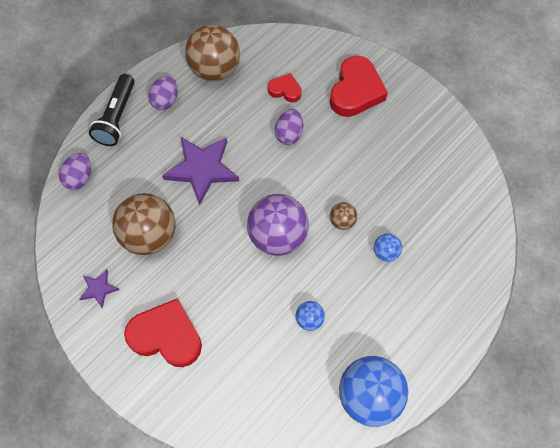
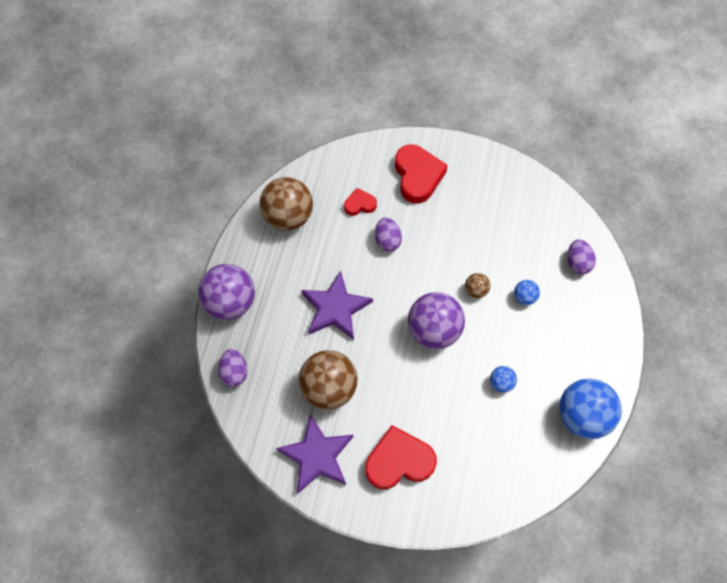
camera: 30 degrees left, 0 degrees up
(99, 289) = (317, 455): purple star -> purple star, size x2.08
(117, 117) = (231, 302): black flashlight -> purple ball
(165, 100) = (264, 265): purple egg -> purple egg (577, 262)

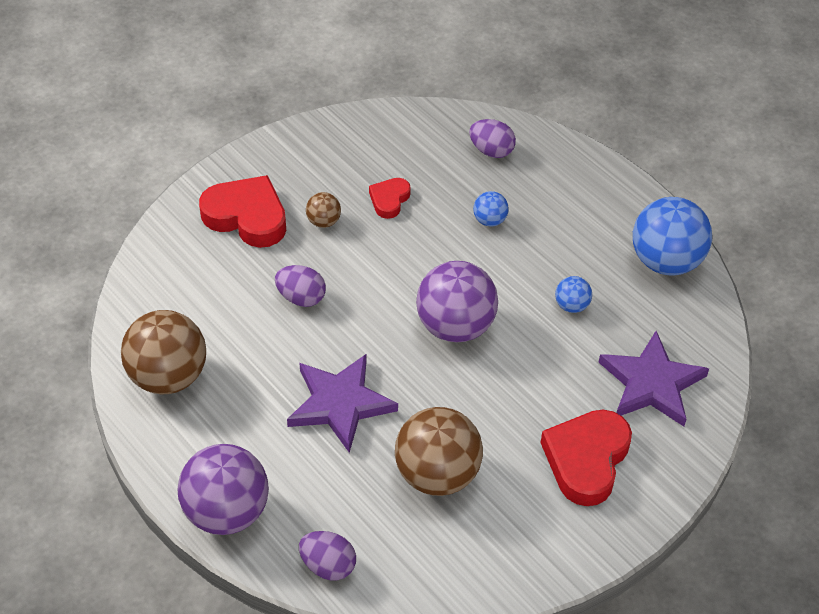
camera: 55 degrees left, 15 degrees down
(317, 455) = (513, 540): purple star -> purple star (651, 383)
(360, 204) = (226, 294): red heart -> red heart (389, 200)
(475, 290) = (442, 257): brown ball -> brown ball (323, 221)

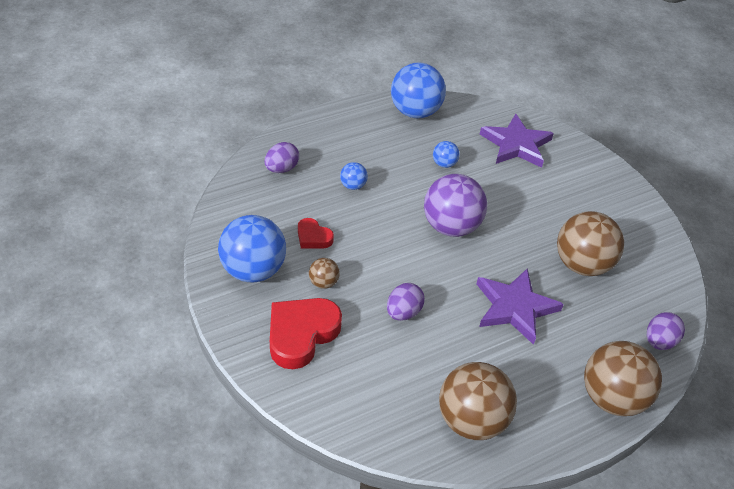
camera: 80 degrees left, 5 degrees down
(226, 511) = (612, 398): purple ball -> brown ball
(323, 161) = (253, 270): none -> blue ball
(586, 460) = (574, 188): red heart -> none

